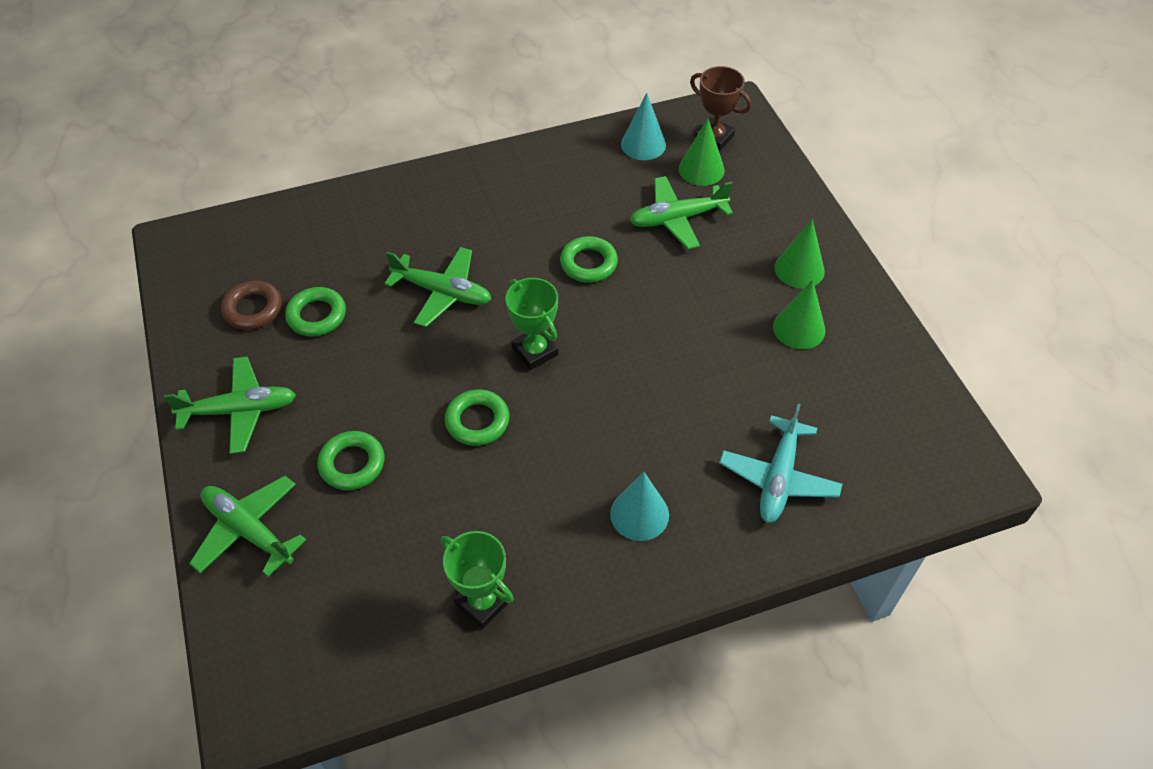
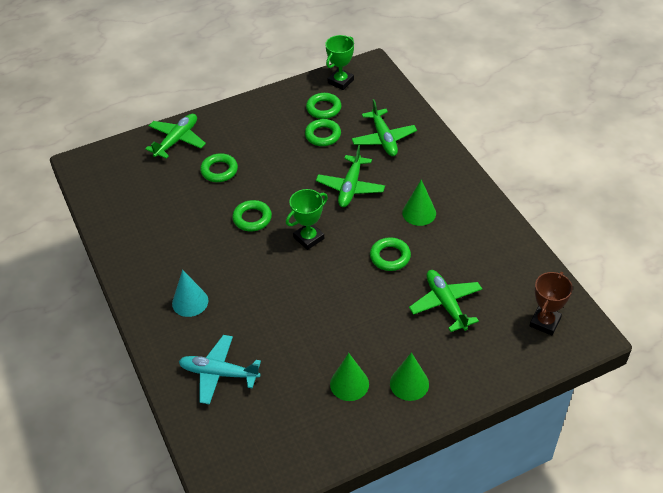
camera: 85 degrees right, 5 degrees down
(240, 410) = (251, 120): green plane -> green plane (384, 139)
(253, 309) = (323, 108): brown ring -> green ring
(482, 602) = (134, 238): green trophy -> green trophy (340, 81)
(643, 144) = (522, 277): turquoise cone -> none
(701, 169) = (504, 315): green cone -> green cone (419, 213)

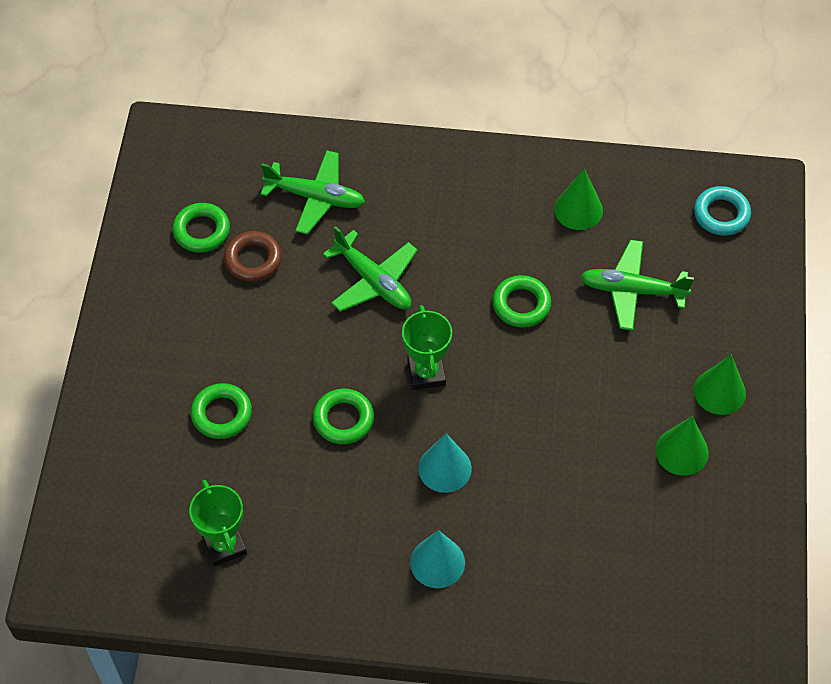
camera: 60 degrees left, 10 degrees up
(177, 140) = (115, 437): green plane -> none
(219, 373) = (576, 583): turquoise plane -> none
(253, 276) = (444, 468): none -> turquoise cone
(323, 135) = (253, 260): green ring -> brown ring
(340, 81) = (164, 183): green trophy -> green trophy (224, 545)
(419, 213) = (473, 234): green cone -> green cone (578, 209)
(545, 322) = (721, 214): brown trophy -> turquoise ring

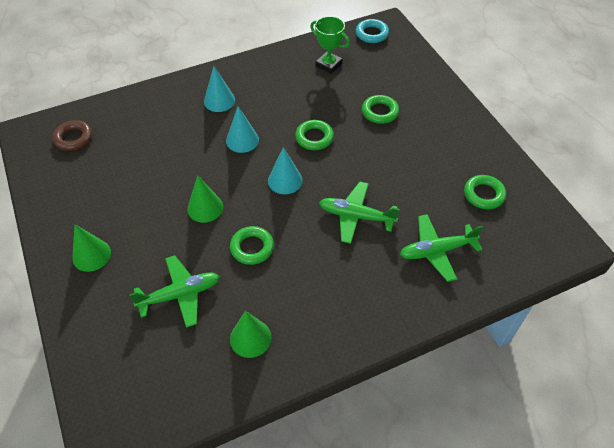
camera: 150 degrees right, 5 degrees down
(253, 260) = (438, 193): brown ring -> brown ring (73, 138)
(426, 373) = (285, 180): green trophy -> turquoise cone
(681, 451) = (105, 209): green cone -> green cone (205, 208)
(721, 214) = (134, 394): turquoise ring -> turquoise ring (372, 34)

